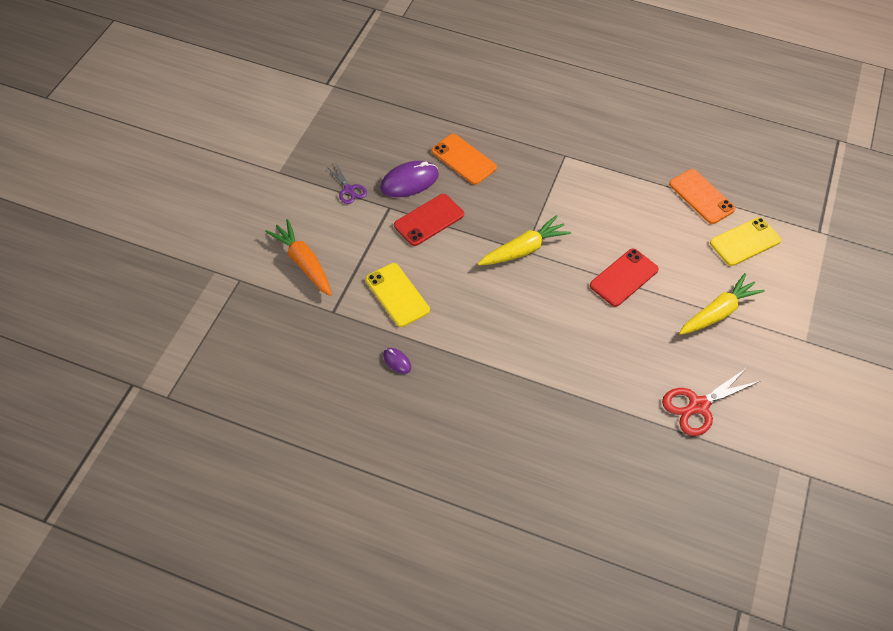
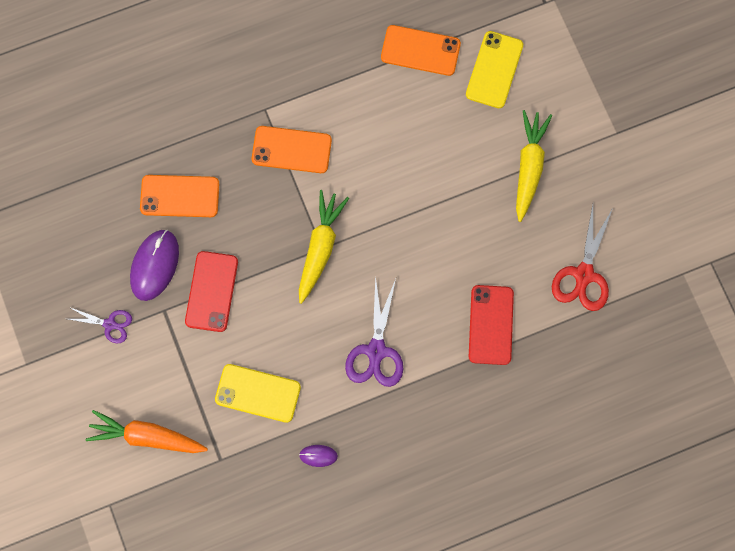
camera: 40 degrees left, 20 degrees up
(500, 333) = (376, 350): none -> purple scissors
(560, 186) = (291, 149): none -> orange phone
(624, 277) = (427, 200): red phone -> red phone (491, 325)

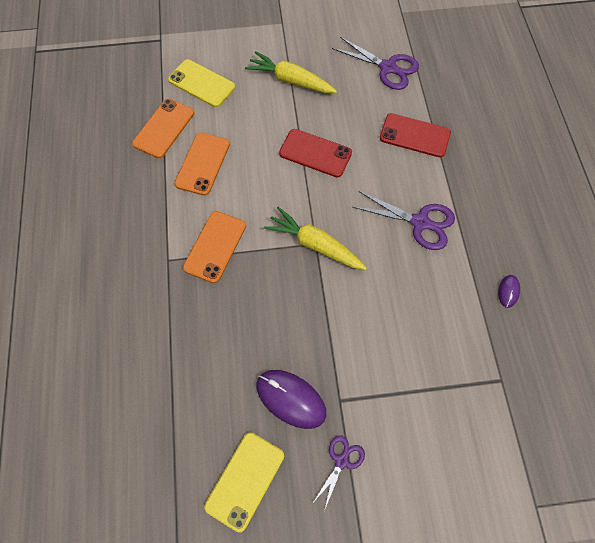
camera: 75 degrees left, 10 degrees down
(146, 436) = (468, 449): orange carrot -> none
(180, 196) = (226, 357): orange phone -> orange phone (202, 164)
(211, 291) = (332, 349): red phone -> red phone (315, 153)
(258, 393) = (441, 330): yellow phone -> yellow phone (245, 480)
(584, 274) = (387, 68): red scissors -> purple scissors

